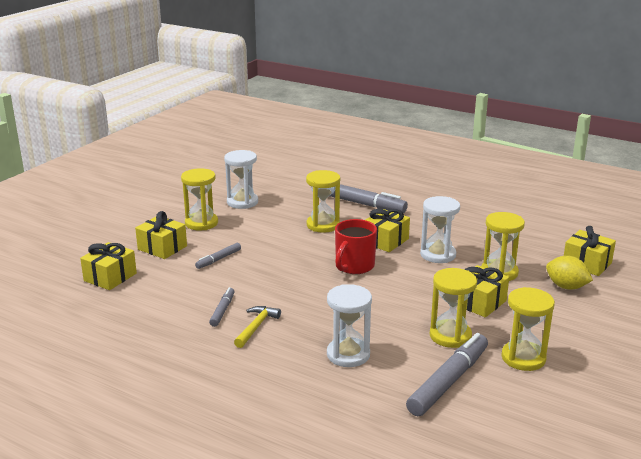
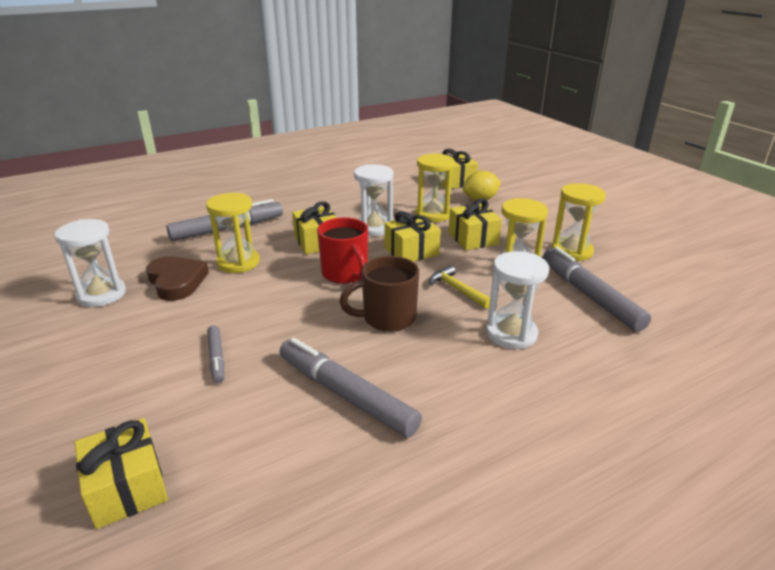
camera: 60 degrees left, 5 degrees up
(162, 248) = (116, 400): yellow gift -> yellow gift (411, 251)
(201, 223) = (102, 343): yellow hourglass -> none
(222, 310) = (346, 394): grey marker -> grey marker, size x1.96
(256, 327) = (407, 378): yellow hammer -> yellow hammer (457, 289)
(279, 216) = (177, 281): none -> brown heart
(315, 300) = (387, 318): none -> brown mug

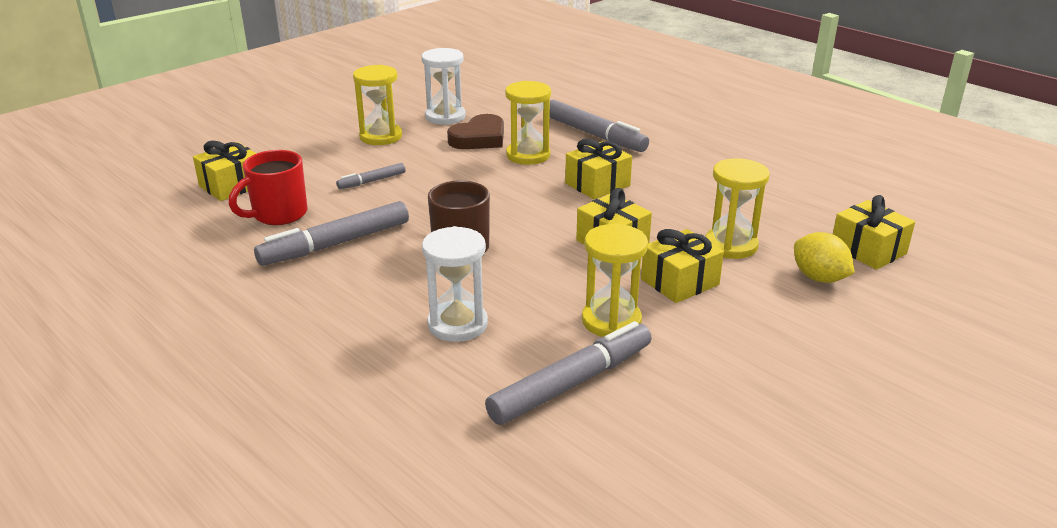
camera: 75 degrees right, 0 degrees up
(345, 274) = (536, 211): red mug -> red mug (278, 214)
(346, 394) = (335, 244): grey marker -> grey marker turned 150 degrees counterclockwise
(374, 228) = (658, 211): white hourglass -> none
(457, 289) = (537, 282): yellow hammer -> none
(571, 251) = (699, 368): yellow hourglass -> yellow hourglass (381, 137)

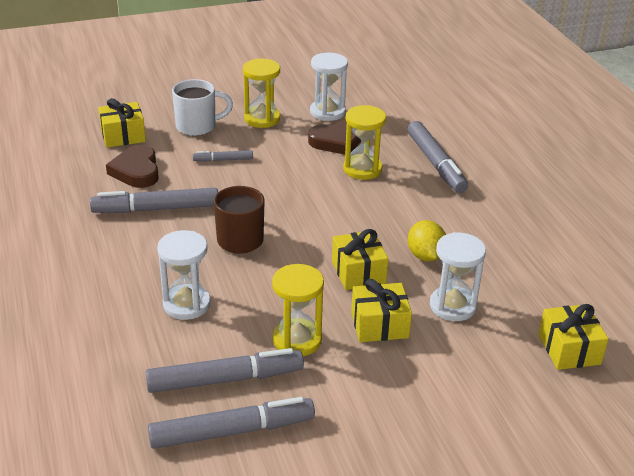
camera: 25 degrees right, 5 degrees up
(278, 214) = (136, 171): red mug -> brown heart
(314, 158) = (197, 126): none -> white mug
(597, 184) = (394, 214): yellow gift -> none
(629, 432) = (232, 431): none -> grey marker
(731, 245) = (452, 306): yellow hourglass -> white hourglass
(819, 278) = (498, 360): yellow lemon -> yellow lemon (425, 256)

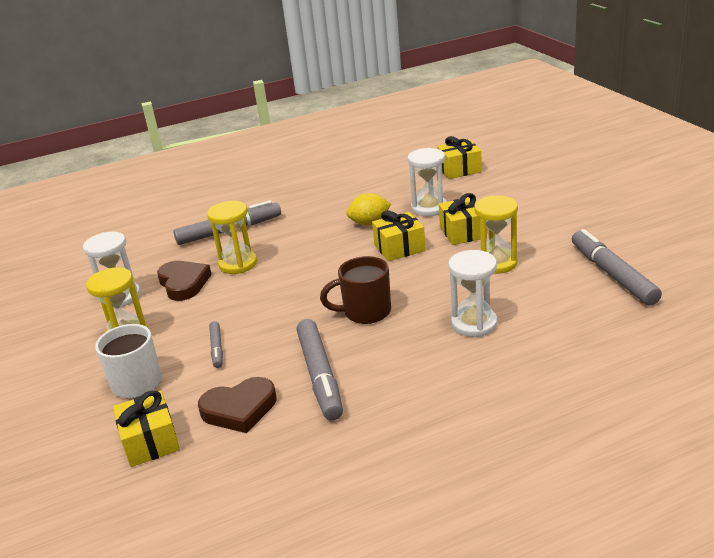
camera: 90 degrees left, 5 degrees down
(225, 379) = (559, 287): grey marker -> none

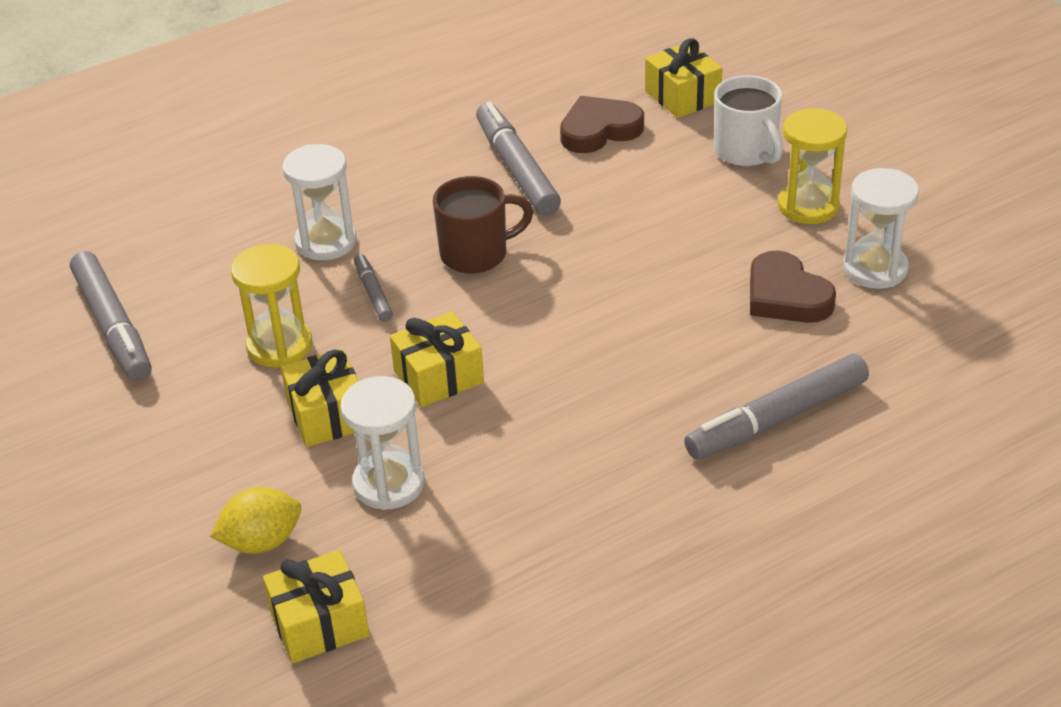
camera: 170 degrees right, 10 degrees up
(217, 348) = (667, 196): grey marker -> grey marker (373, 293)
(238, 264) = (714, 337): yellow hourglass -> none
(369, 223) = (502, 439): yellow lemon -> yellow lemon (261, 542)

